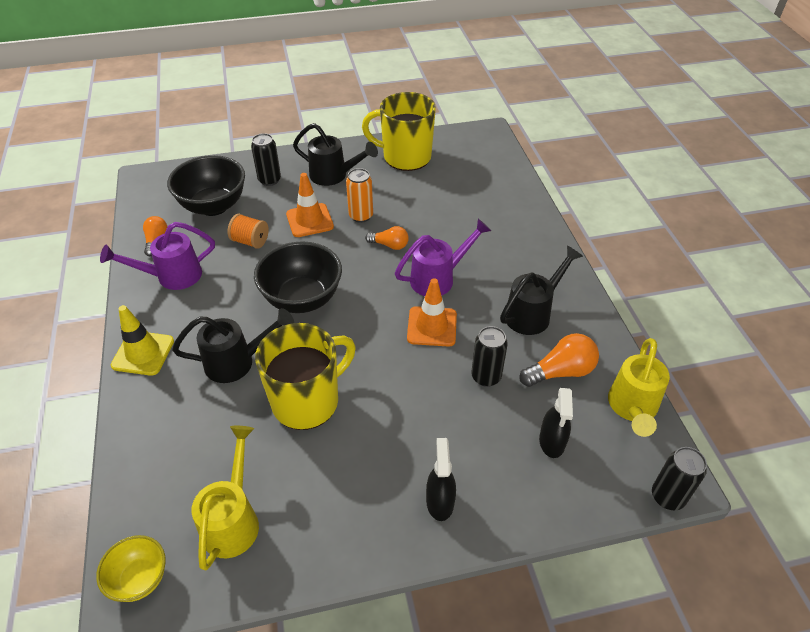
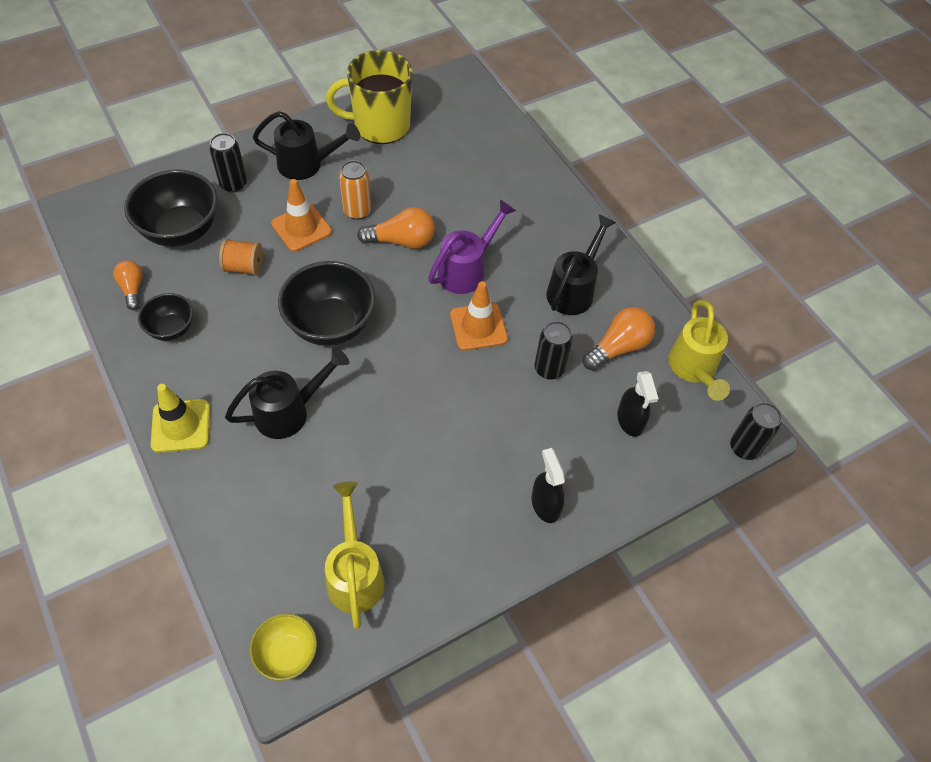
camera: 20 degrees left, 10 degrees up
(172, 276) = (171, 329): purple watering can -> black bowl
(307, 401) = (380, 436): yellow mug -> none
(389, 245) = (401, 241): orange light bulb -> orange light bulb, size x1.55

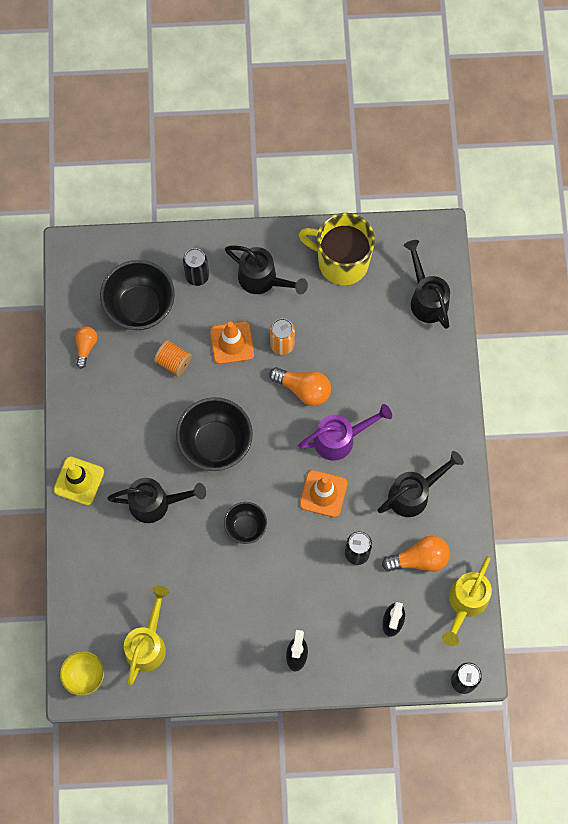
camera: 30 degrees right, 15 degrees up
(171, 329) = (101, 396): black bowl -> black bowl (246, 527)
(481, 127) = (426, 298): none -> black watering can

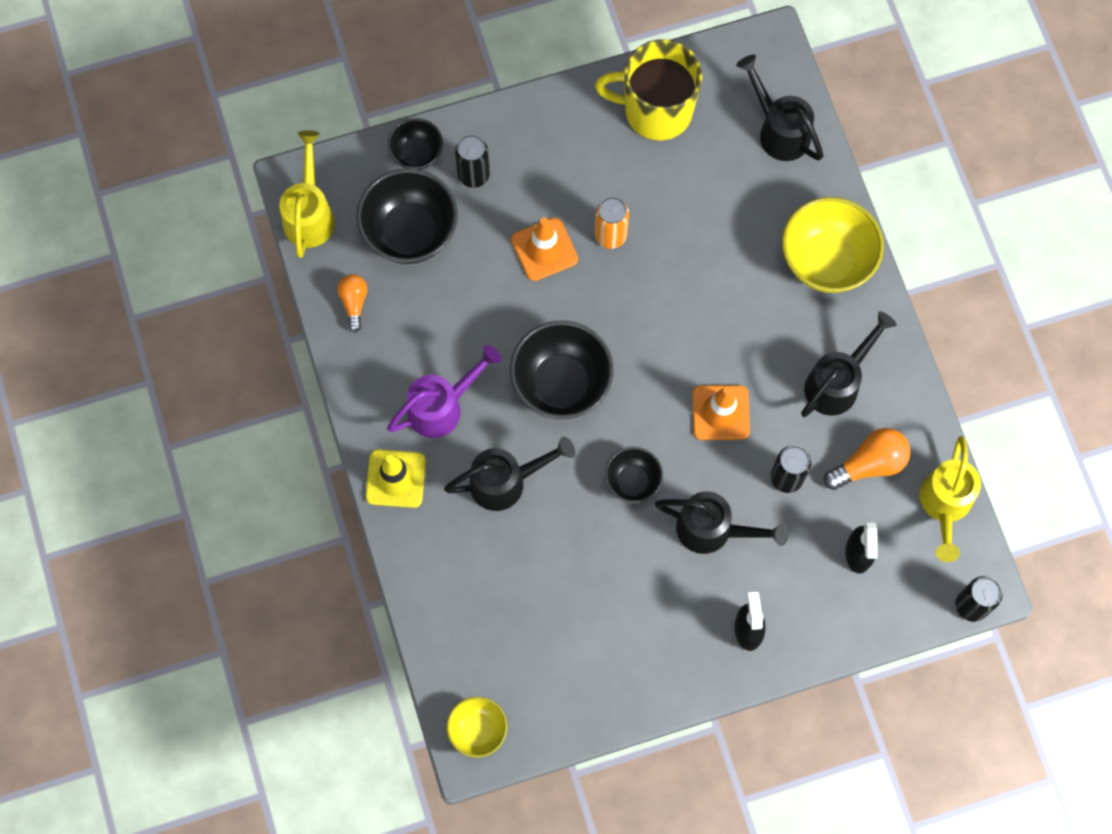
camera: 15 degrees left, 0 degrees up
(148, 643) = (549, 666): yellow watering can -> yellow watering can (309, 214)
(161, 251) = (416, 154): none -> black bowl
(173, 362) = (475, 293): orange spool -> none
(263, 280) = (561, 158): black watering can -> black watering can (713, 530)
(303, 389) = (655, 285): orange light bulb -> none
(340, 439) = (722, 337): purple watering can -> purple watering can (442, 407)
(432, 403) = (826, 261): none -> yellow bowl

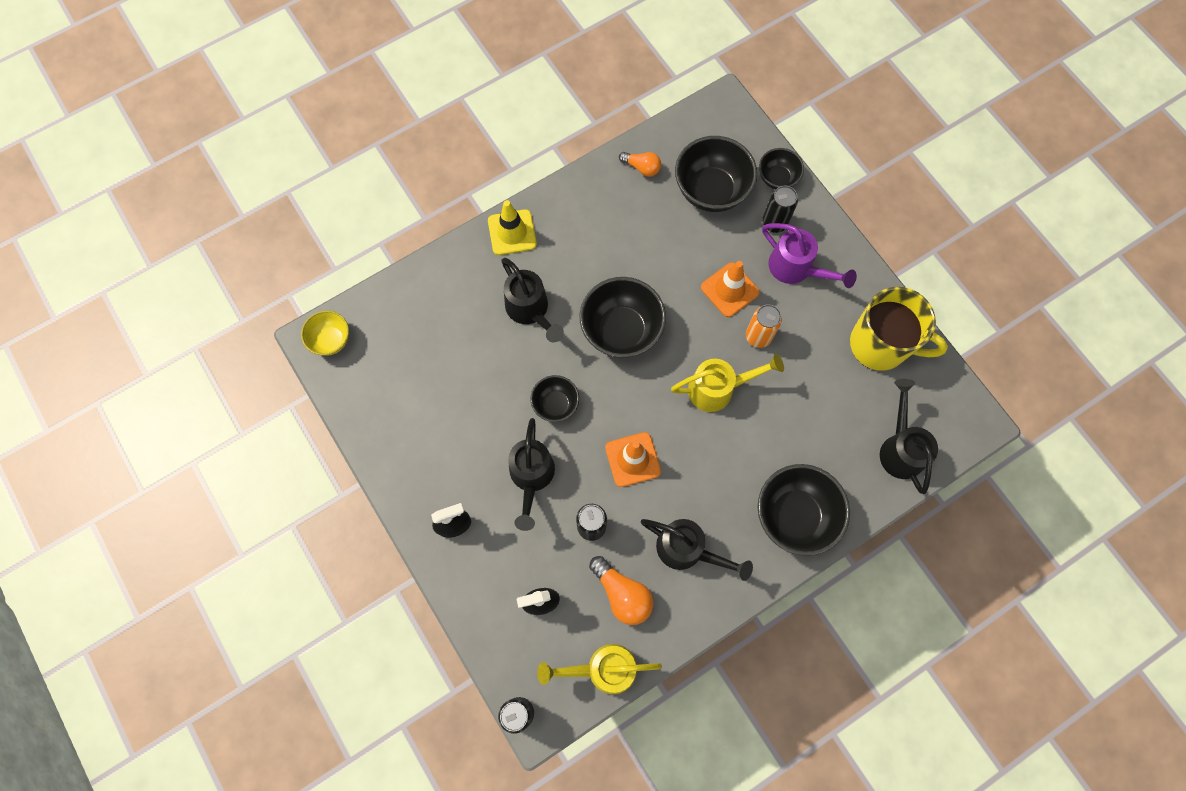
camera: 75 degrees right, 0 degrees up
(309, 214) = (702, 119): yellow watering can -> yellow watering can (718, 389)
(354, 303) = (642, 167): orange light bulb -> orange light bulb turned 45 degrees clockwise
(442, 407) = (578, 250): purple watering can -> purple watering can (796, 269)
(656, 111) = (880, 345): yellow mug -> yellow mug turned 120 degrees clockwise
(779, 130) = (900, 448): black watering can -> black watering can turned 45 degrees counterclockwise
(826, 261) = (794, 516): yellow bowl -> black bowl

